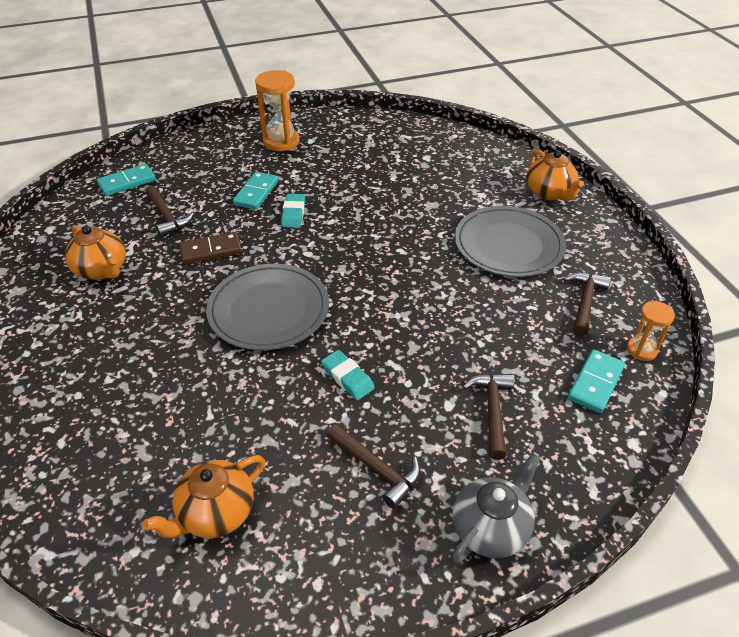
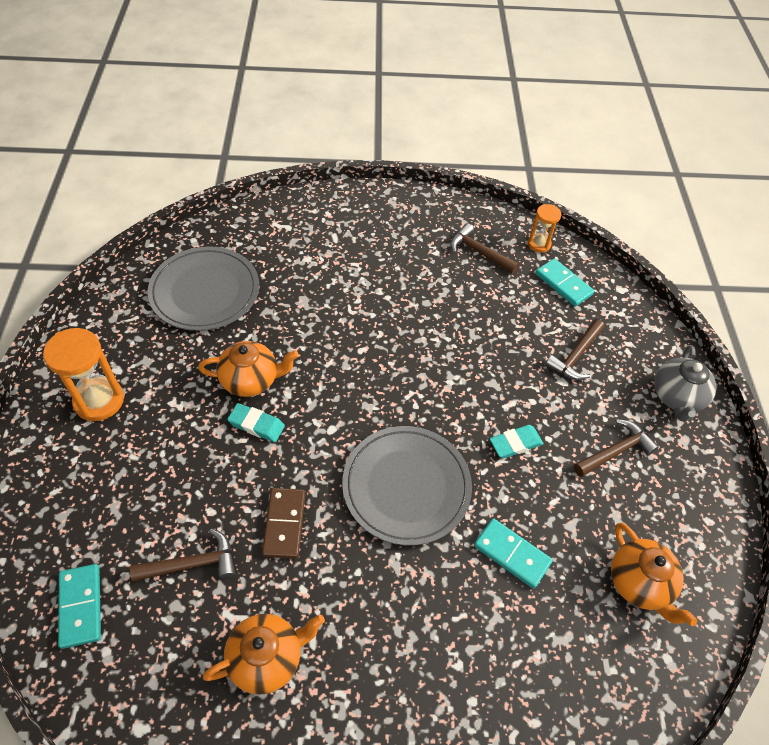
camera: 75 degrees left, 10 degrees up
(256, 193) = (195, 453): turquoise domino -> turquoise domino (512, 554)
(491, 528) = (676, 397): grey teapot -> grey teapot turned 135 degrees counterclockwise
(492, 411) = (575, 356): brown hammer -> brown hammer turned 75 degrees counterclockwise
(508, 245) = (390, 269): grey plate -> grey plate (205, 291)
(549, 193) = (330, 212): orange teapot -> orange teapot (251, 380)

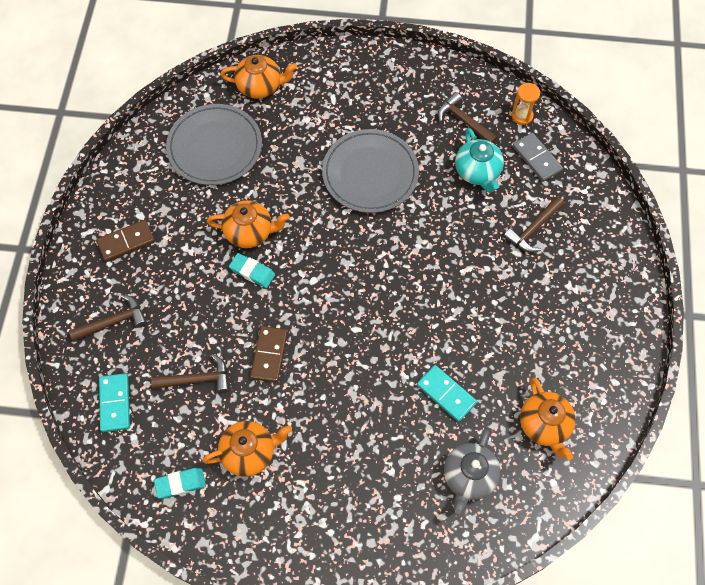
camera: 10 degrees right, 10 degrees up
(99, 401) = (126, 242): orange hourglass -> brown domino
(253, 229) = (260, 86): none -> orange teapot
(406, 486) = (369, 333): grey plate -> grey plate (370, 173)
(503, 301) = (477, 172): none -> turquoise teapot
(515, 443) = (465, 304): turquoise eraser -> turquoise eraser (180, 484)
(563, 284) = (537, 158): turquoise domino -> grey domino
(615, 451) = (549, 317): brown hammer -> brown hammer (113, 322)
(676, 397) = (615, 274): grey teapot -> grey teapot (469, 477)

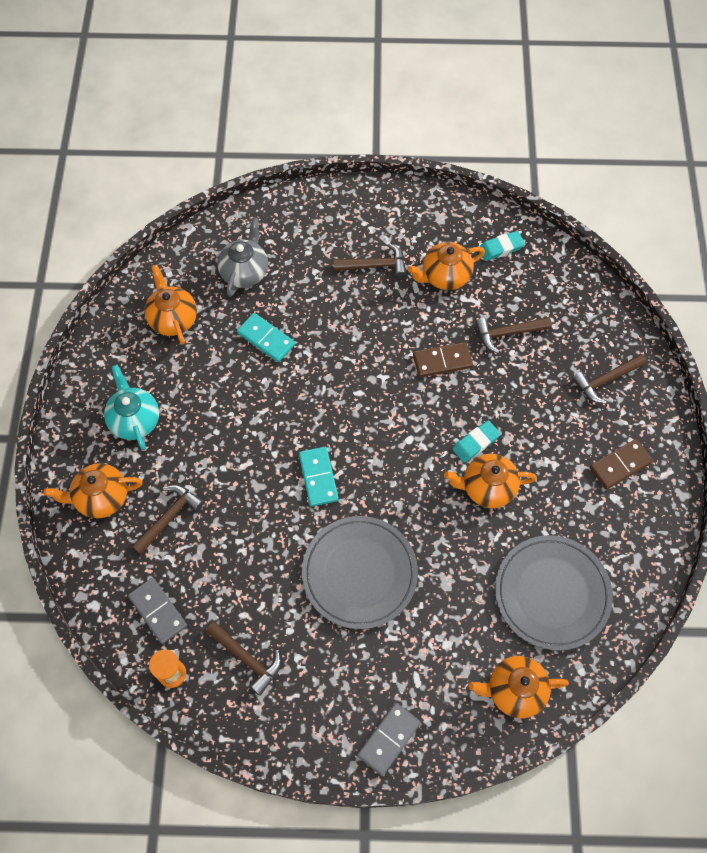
camera: 175 degrees right, 0 degrees up
(115, 403) = (579, 307): turquoise domino -> turquoise domino (318, 477)
(252, 272) = (475, 443): turquoise eraser -> turquoise eraser turned 60 degrees counterclockwise
(269, 355) = (442, 361): brown domino -> brown domino turned 75 degrees clockwise
(324, 473) = (374, 266): none -> brown hammer
(359, 64) = (389, 739): none -> grey domino
(477, 172) = (231, 586): turquoise teapot -> turquoise teapot (135, 420)
(596, 250) = (101, 498): none -> orange teapot

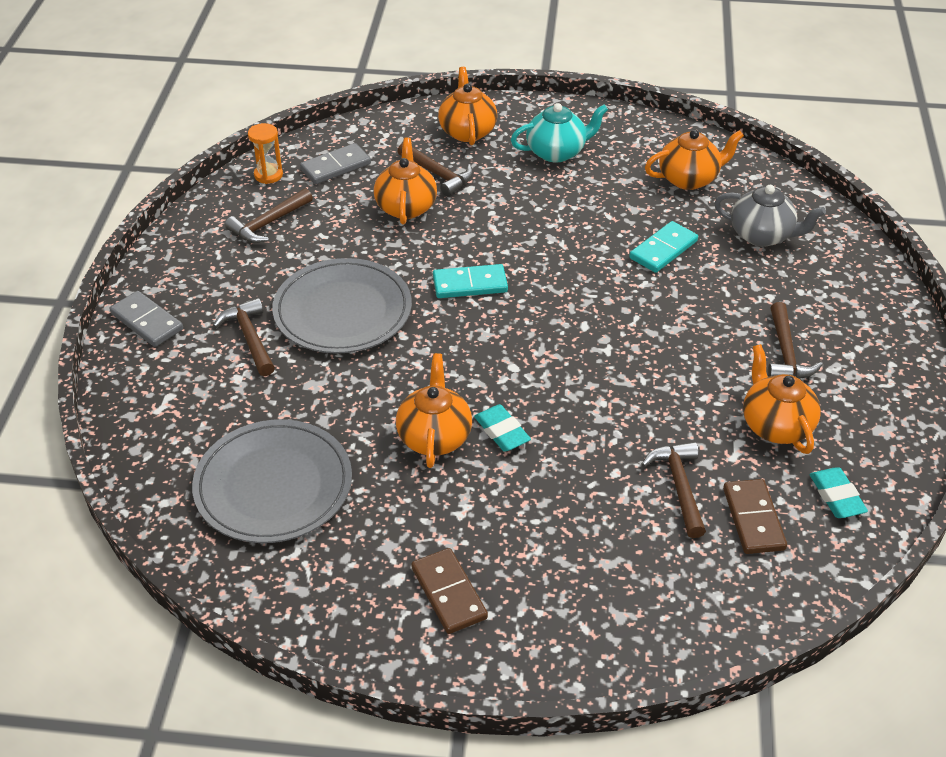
camera: 95 degrees right, 20 degrees down
(442, 361) = (631, 409): brown domino -> brown domino (753, 519)
(514, 690) = (162, 433): orange teapot -> orange teapot (406, 207)
(605, 380) = (596, 598): brown hammer -> brown hammer (250, 338)

